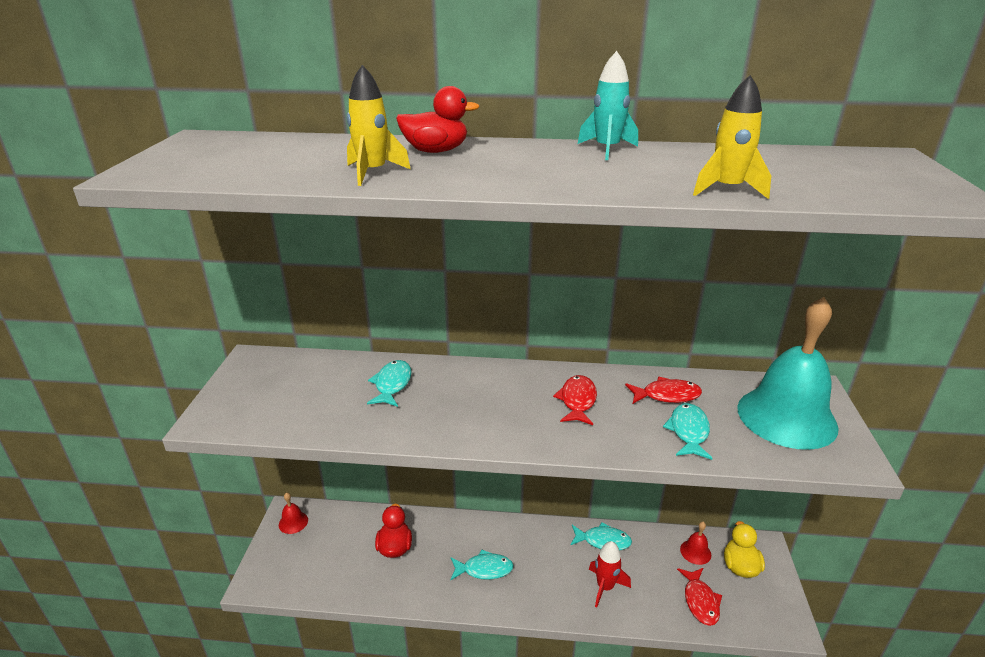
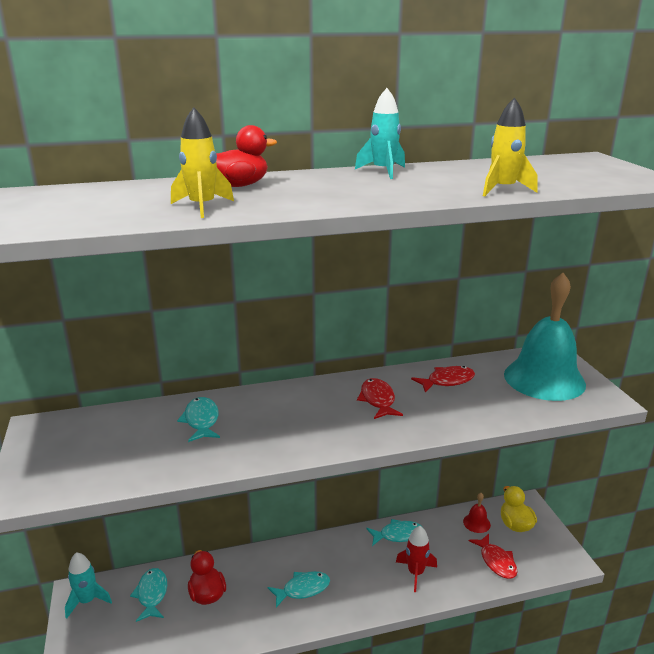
camera: 20 degrees left, 5 degrees down
(293, 522) = (87, 601): red bell -> turquoise rocket
(688, 431) = (479, 405): turquoise fish -> turquoise fish (152, 594)

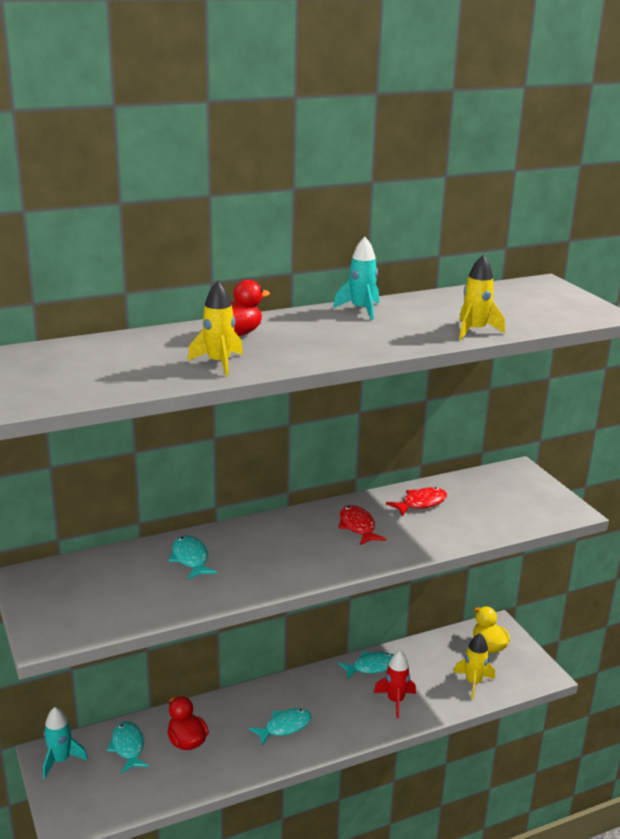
camera: 10 degrees left, 0 degrees up
(476, 523) = (449, 648): red bell -> none
(496, 561) = (473, 683): red fish -> yellow rocket
(544, 379) = (512, 495): turquoise bell -> none

